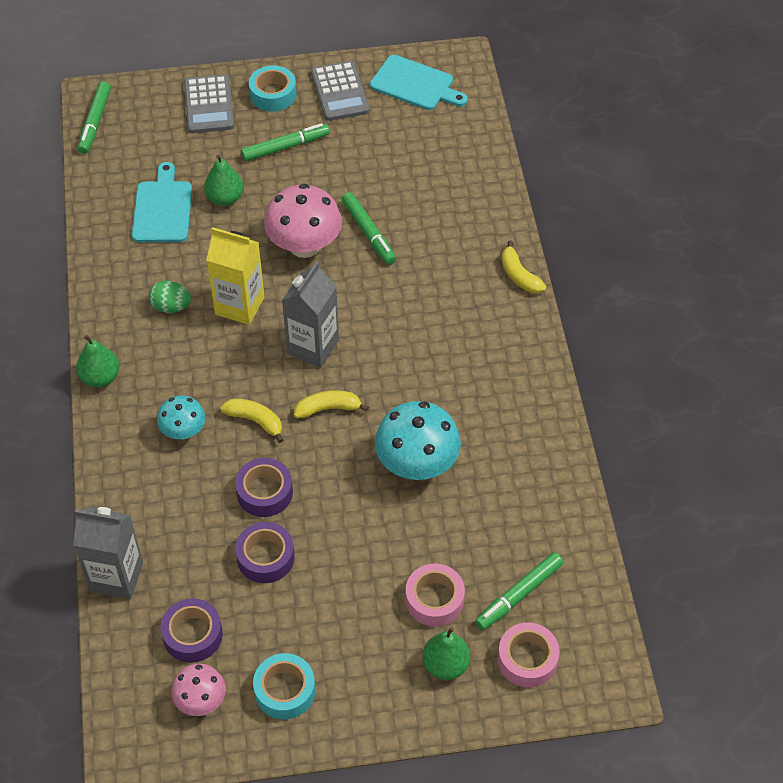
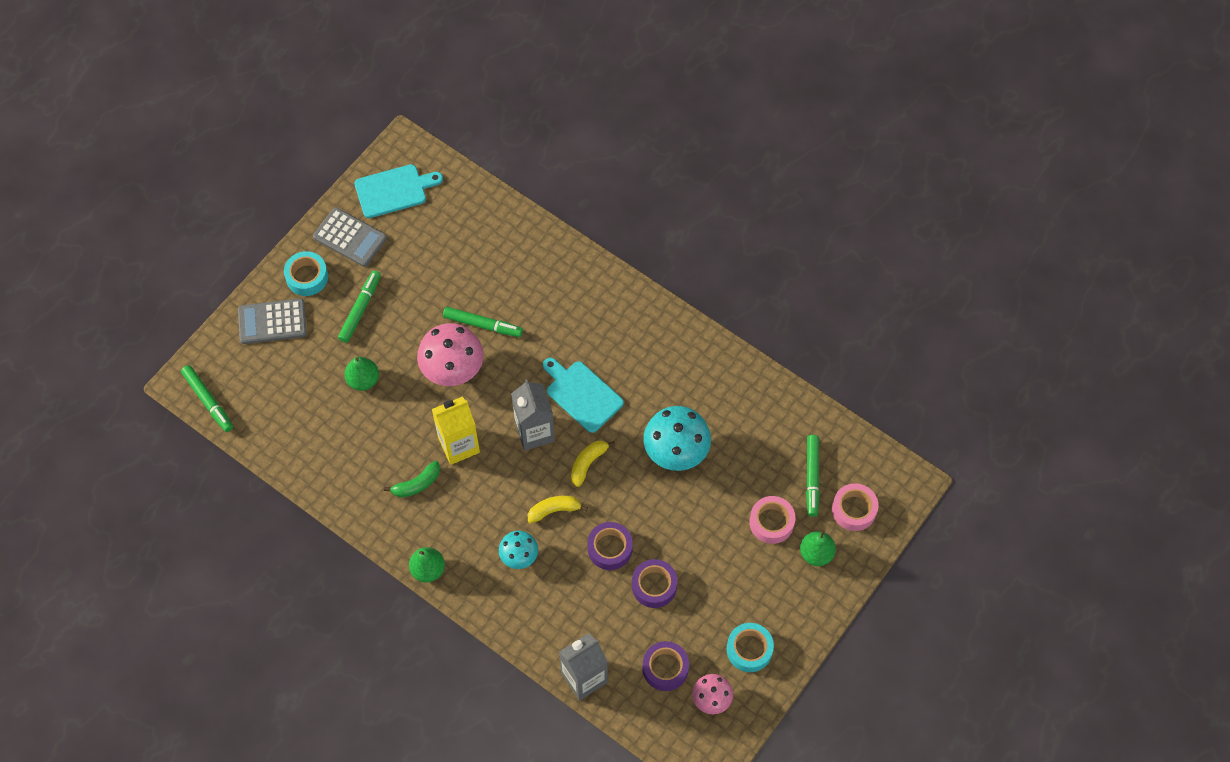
camera: 45 degrees left, 10 degrees up
(162, 209) = (331, 423): turquoise cutting board -> turquoise cutting board (582, 394)
(171, 307) = (417, 484): green egg -> green banana
(209, 105) = (272, 322): grey calculator -> grey calculator turned 135 degrees clockwise
(519, 275) = (605, 275): yellow banana -> none

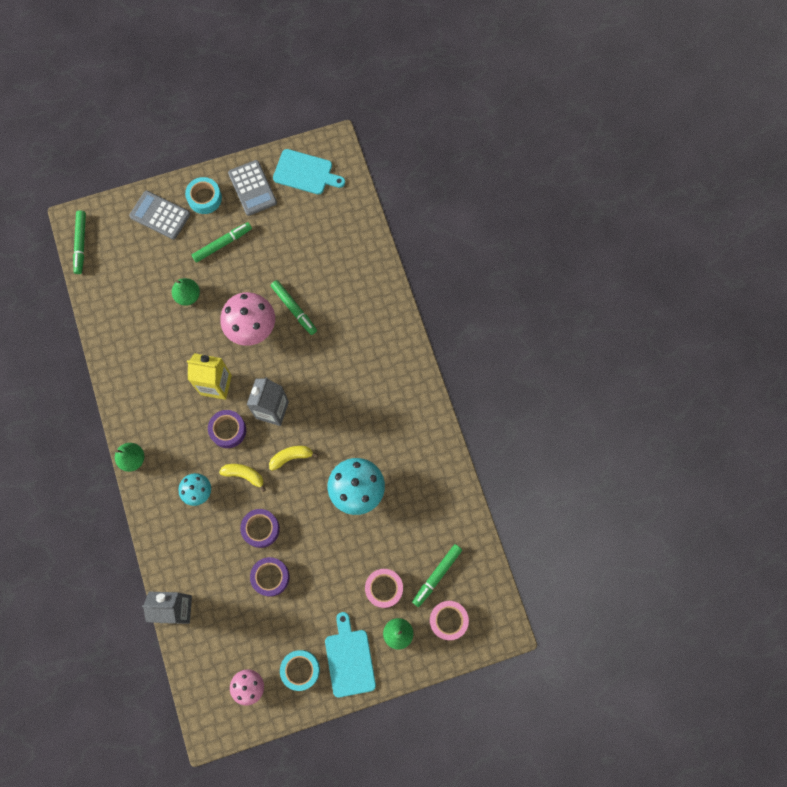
camera: 35 degrees right, 10 degrees up
(417, 484) = (169, 393): green banana -> none
(582, 394) = (323, 404): turquoise cutting board -> turquoise cutting board (349, 659)
(665, 668) = (234, 641): purple tape -> purple tape (228, 430)

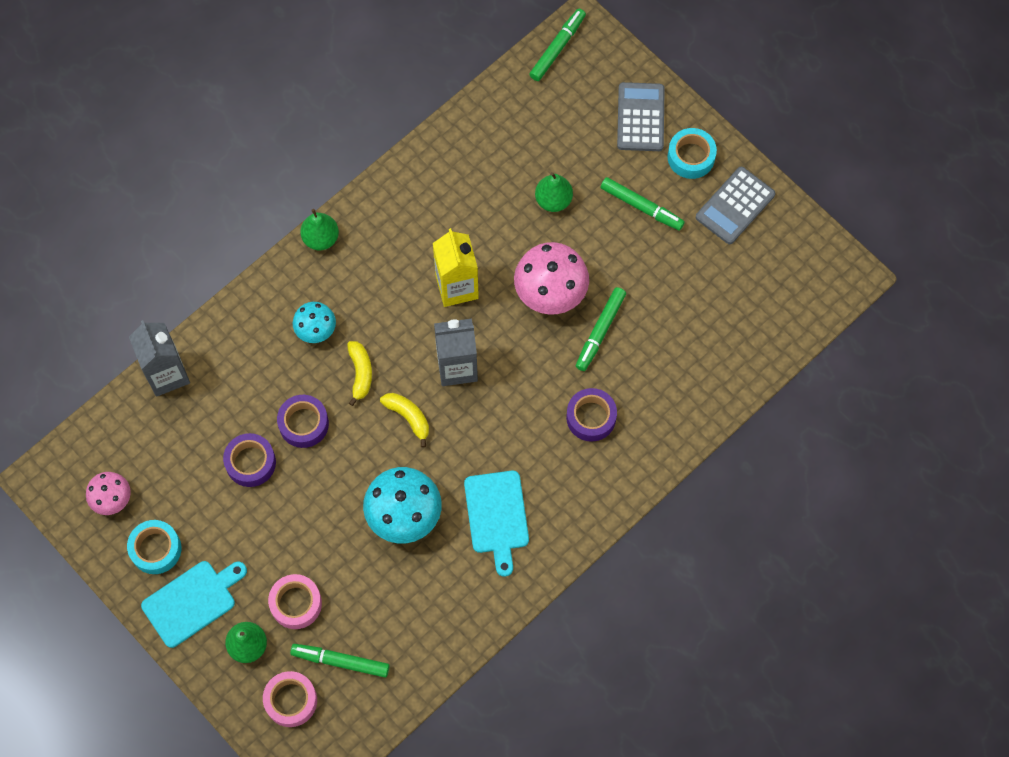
camera: 65 degrees right, 5 degrees down
(81, 243) = (557, 48): green marker -> green marker turned 150 degrees clockwise
(228, 430) = (407, 328): purple tape -> purple tape (591, 417)
(305, 172) = (791, 259): turquoise cutting board -> turquoise cutting board (497, 516)

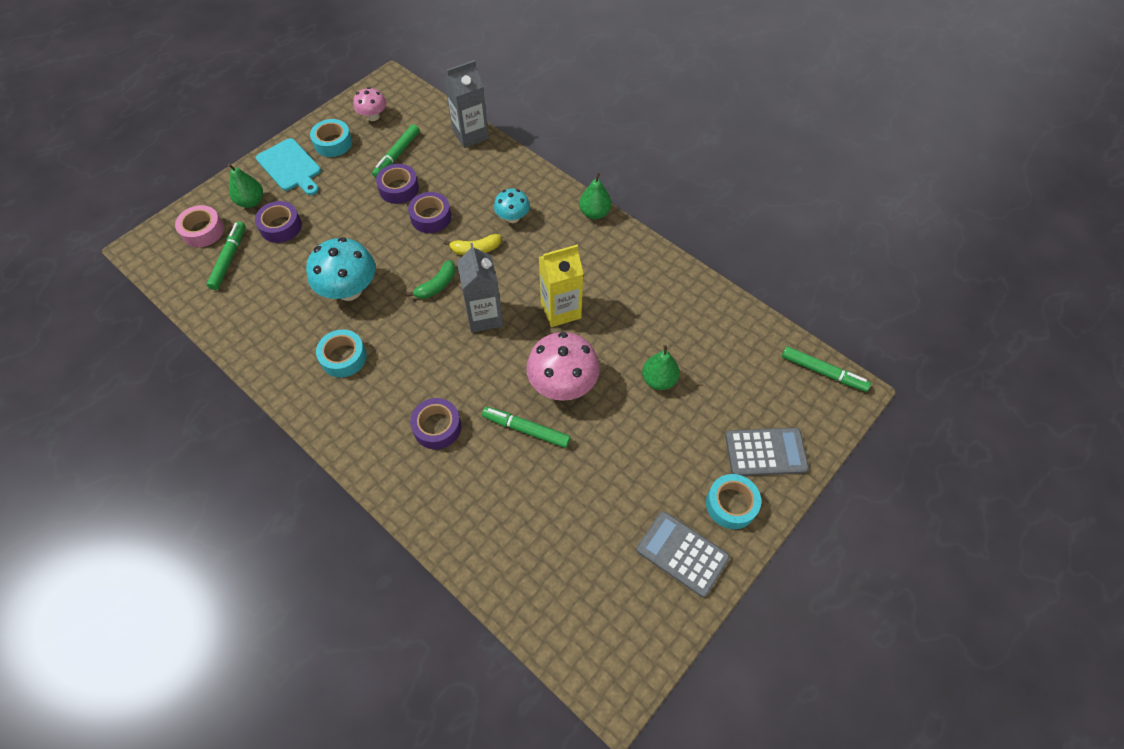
camera: 85 degrees right, 10 degrees down
(296, 603) = (281, 227): pink tape -> purple tape
(408, 417) = (437, 285): yellow banana -> green banana
(497, 516) = (343, 357): turquoise cutting board -> turquoise tape
(641, 206) = (665, 459): green marker -> green marker (397, 155)

